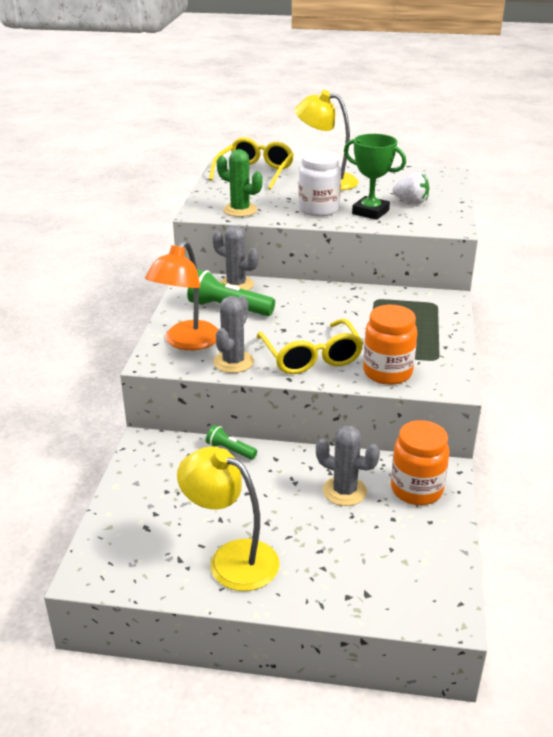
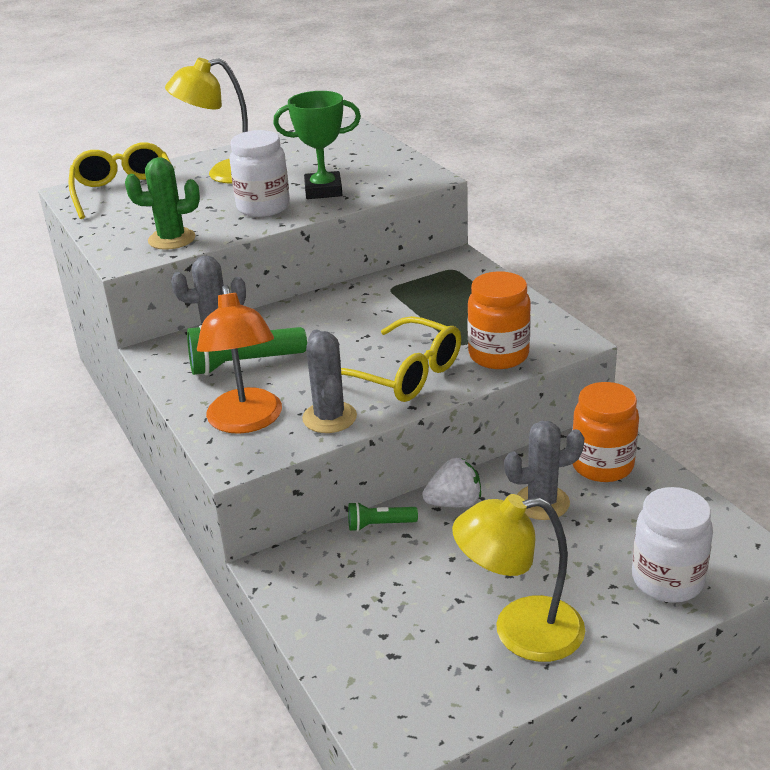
camera: 35 degrees left, 0 degrees up
(363, 586) = (667, 580): none -> white jar
(411, 202) = (350, 166): white strawberry -> white strawberry (454, 503)

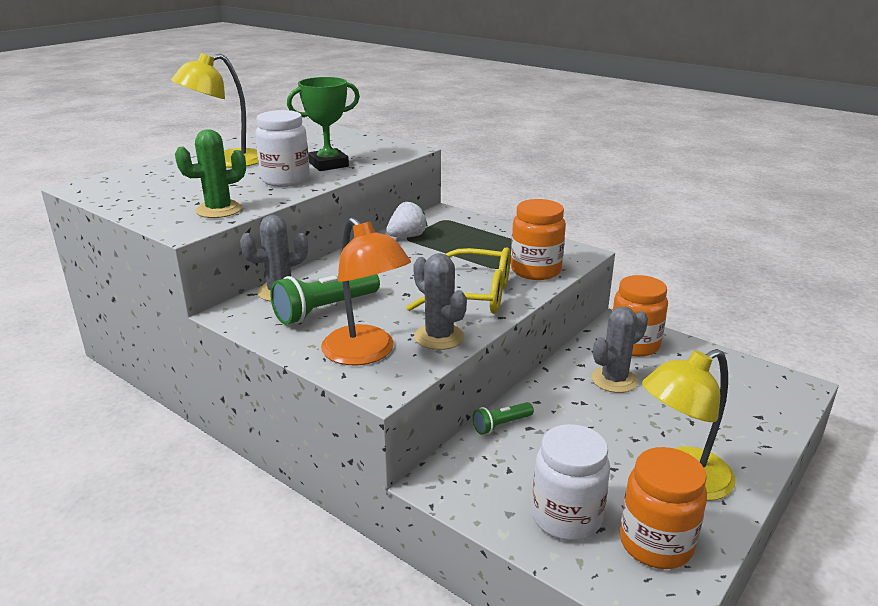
camera: 25 degrees left, 5 degrees down
(124, 192) = (138, 182): yellow glasses -> none
(437, 686) = (656, 544): none -> orange jar
(454, 503) = (548, 394): white strawberry -> white strawberry (407, 236)
(667, 580) = (750, 414): white jar -> white jar (566, 517)

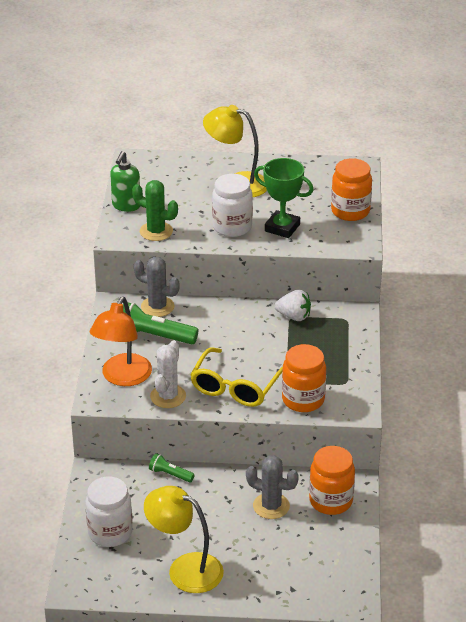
camera: 55 degrees right, 10 degrees up
(144, 210) = (126, 206): none -> green soap dispenser
(439, 337) = (168, 396): grey cactus -> white cactus
(472, 295) = (235, 386): yellow glasses -> yellow glasses turned 45 degrees clockwise
(656, 544) = (119, 574): orange jar -> orange jar (350, 211)

